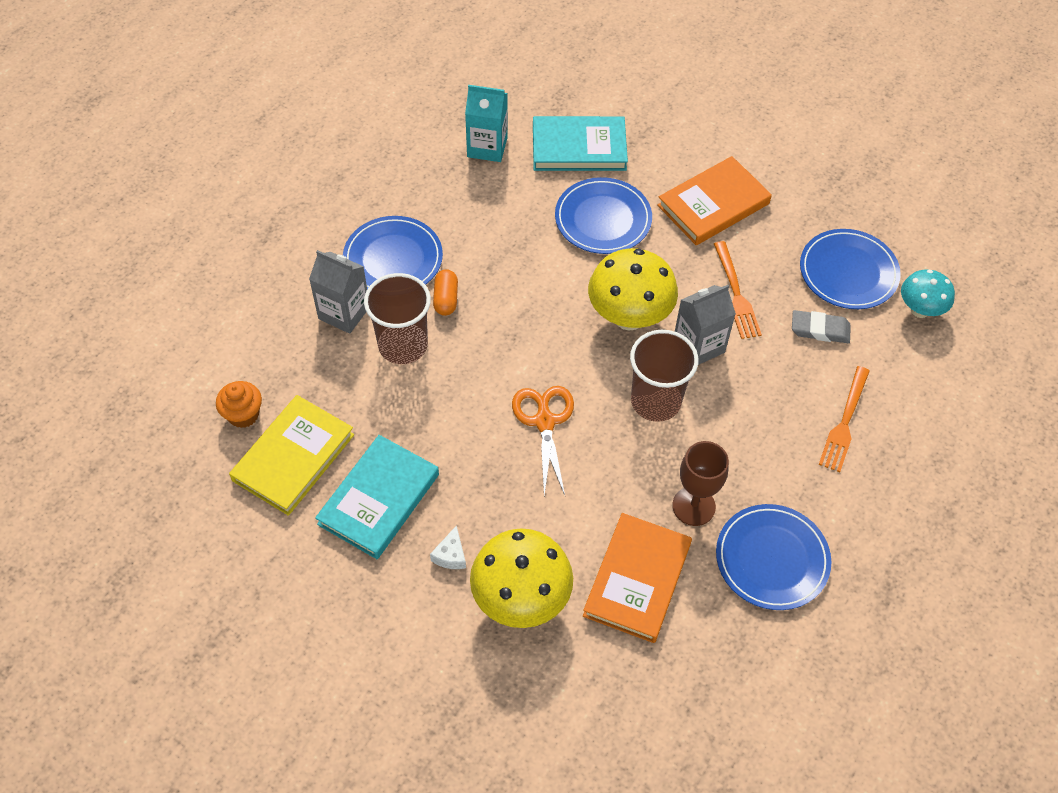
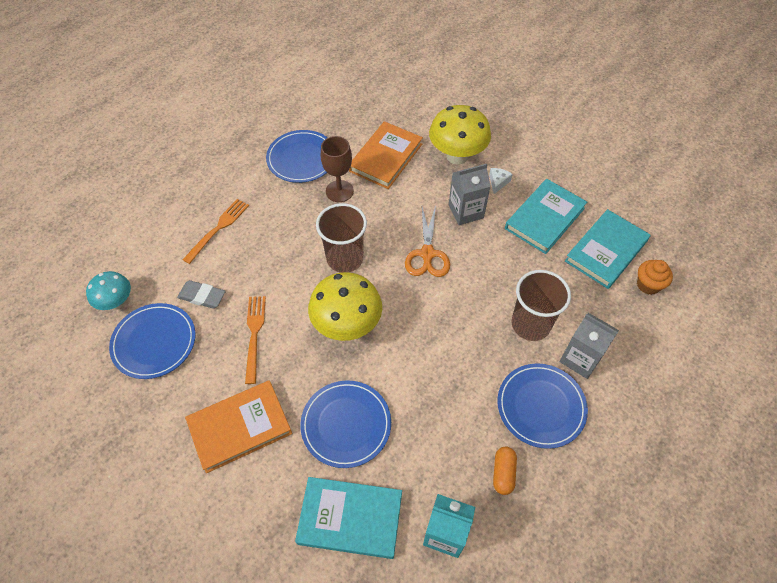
camera: 170 degrees left, 0 degrees up
(293, 457) = (606, 251): yellow book -> turquoise book
(446, 299) = (495, 361): orange capsule -> orange capsule (503, 473)
(699, 346) = (300, 295): grey carton -> grey carton (466, 211)

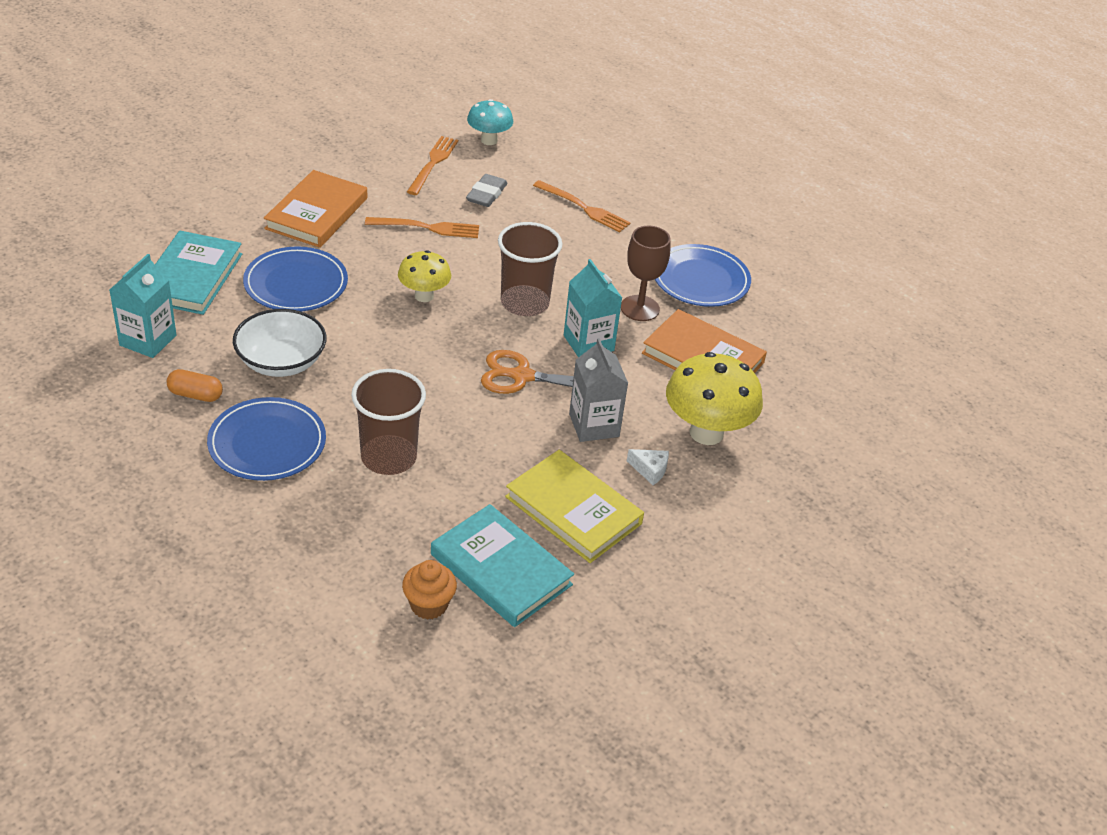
camera: 90 degrees right, 15 degrees down
(154, 342) = (433, 163): blue plate -> orange fork
(240, 427) = (317, 213): orange book -> orange book turned 45 degrees clockwise
(347, 325) = (424, 296): yellow mushroom -> yellow mushroom, size x0.60
(383, 218) = (588, 343): none -> turquoise carton
(448, 415) = (281, 362): none -> white bowl
(544, 218) = (573, 510): turquoise book -> yellow book
(580, 359) = (323, 496): grey carton -> none

